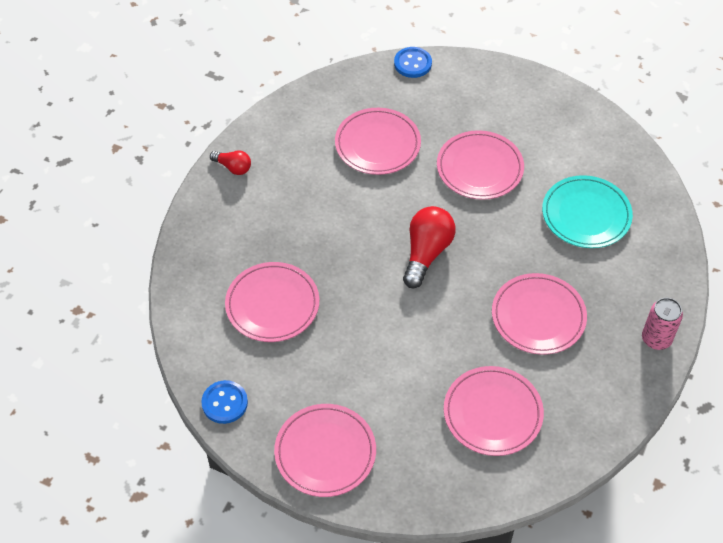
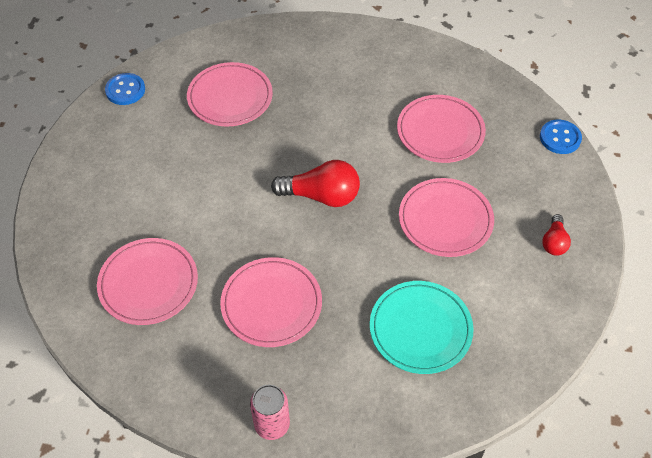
camera: 75 degrees right, 0 degrees up
(233, 167) = (369, 38): red light bulb -> red light bulb (554, 242)
(325, 452) = (88, 165): pink plate -> none

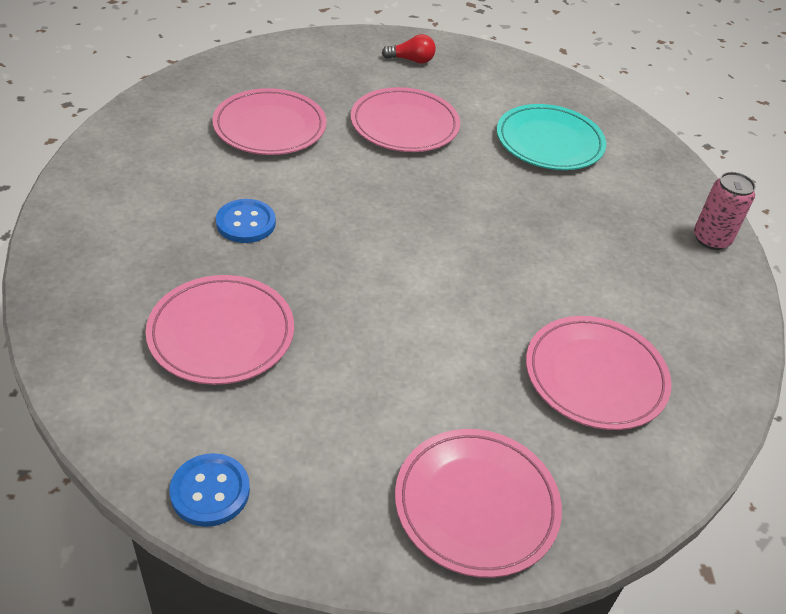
camera: 105 degrees left, 10 degrees down
(271, 304) = (571, 252): pink plate -> pink plate (476, 505)
(321, 196) = (396, 221): red light bulb -> none
(560, 138) = (268, 48): blue button -> blue button (246, 223)

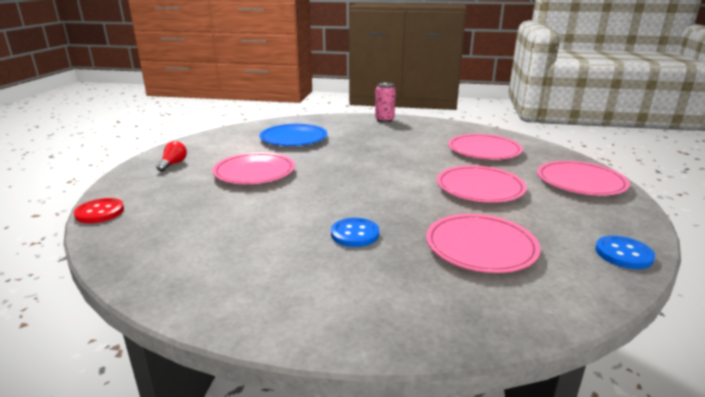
camera: 75 degrees left, 20 degrees down
(270, 127) = (228, 219): pink plate -> pink plate (480, 188)
(274, 46) = (100, 212): none -> red button
(549, 142) = (294, 138): turquoise plate -> blue plate

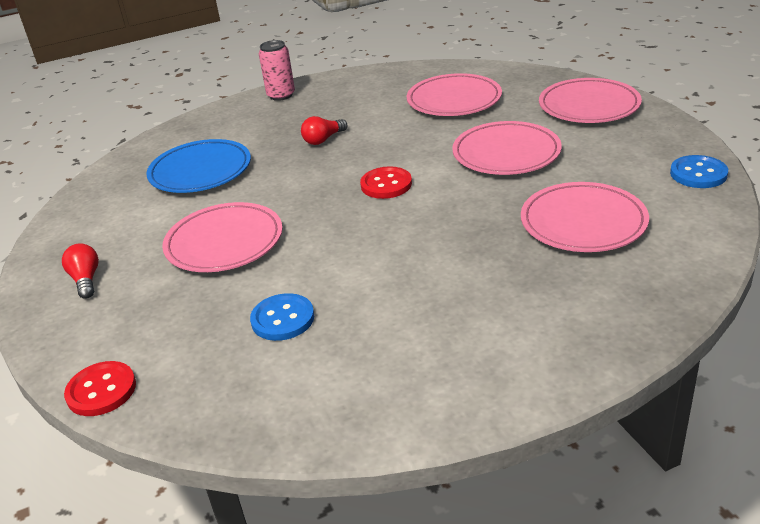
camera: 30 degrees left, 10 degrees up
(355, 234) = (452, 265): blue button -> blue button (283, 319)
(376, 145) = (323, 139): none -> red light bulb
(379, 177) = (386, 184): none -> red button

